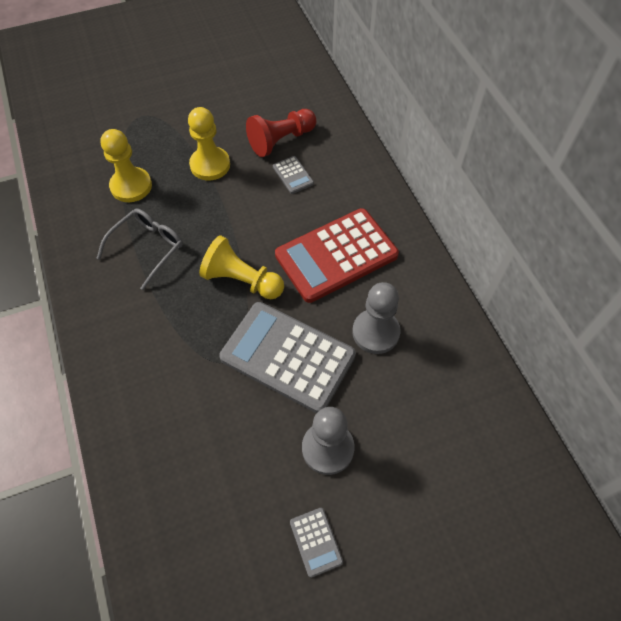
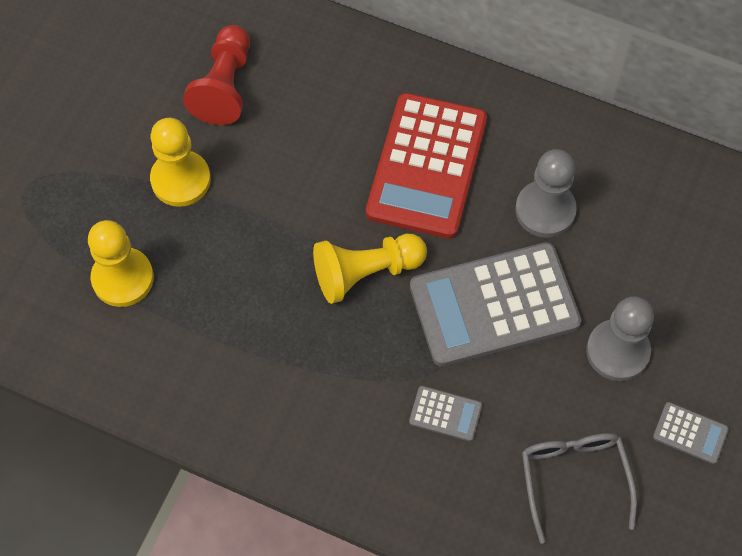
camera: 45 degrees left, 5 degrees up
(147, 248) = (229, 327): grey glasses -> grey glasses (574, 479)
(293, 175) = (284, 116): grey calculator -> grey calculator (445, 413)

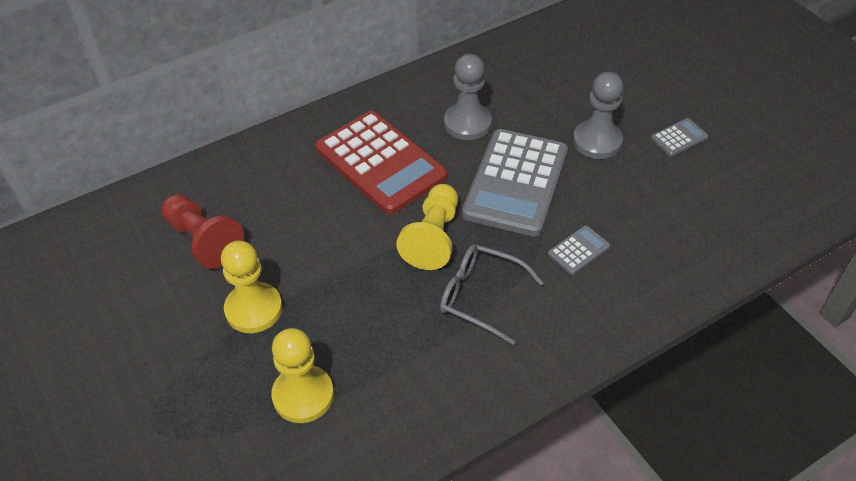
camera: 55 degrees left, 15 degrees down
(574, 479) = (674, 208): grey glasses -> grey glasses (481, 296)

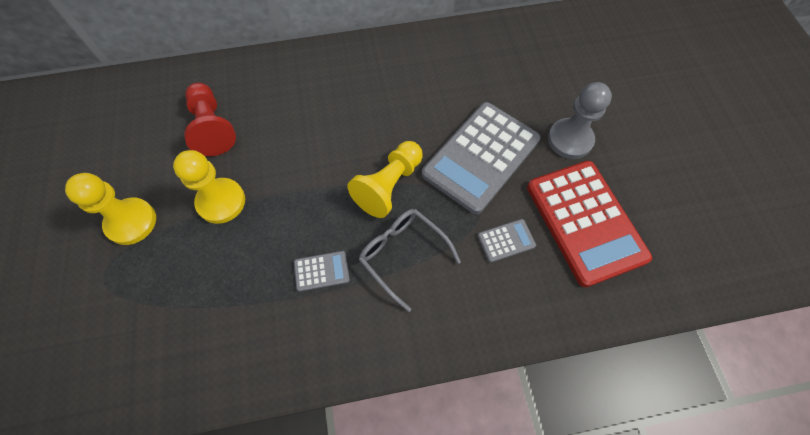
camera: 20 degrees right, 15 degrees up
(303, 395) = (222, 293): yellow pawn -> yellow pawn (131, 222)
(381, 163) = (378, 103): red calculator -> red calculator (585, 222)
(467, 123) = (465, 88): grey pawn -> none
(679, 138) = (647, 160): grey calculator -> grey calculator (321, 271)

